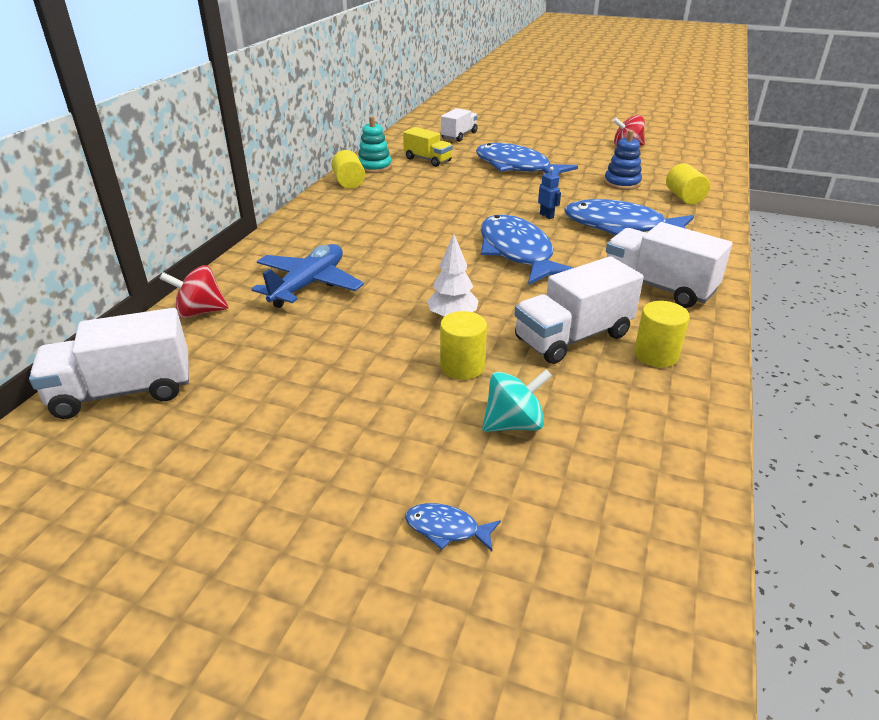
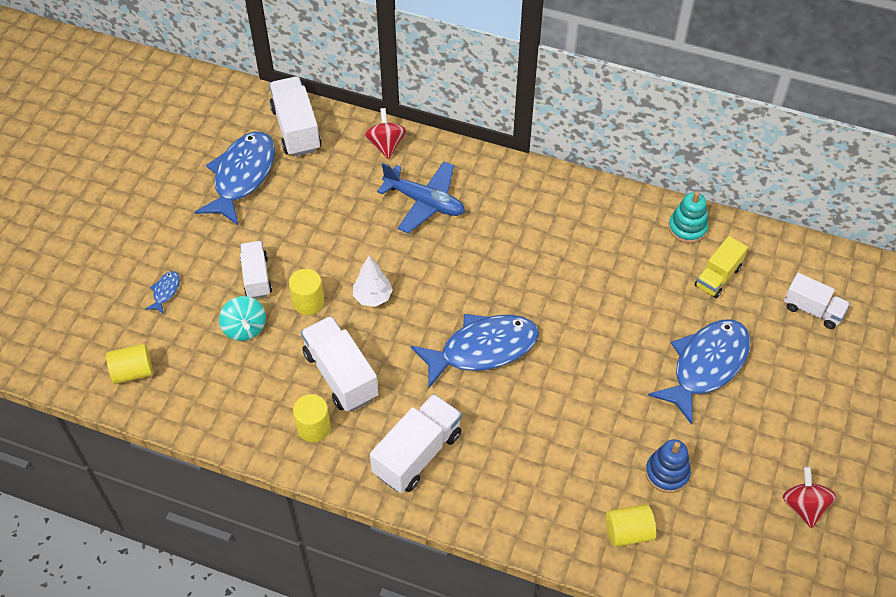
camera: 90 degrees right, 20 degrees up
(349, 182) = (639, 209): yellow cylinder -> yellow cylinder (133, 372)
(418, 417) = (256, 277): none -> white truck
(547, 215) = (567, 382): blue robot -> none
(620, 227) = (543, 447): blue fish -> blue fish (242, 176)

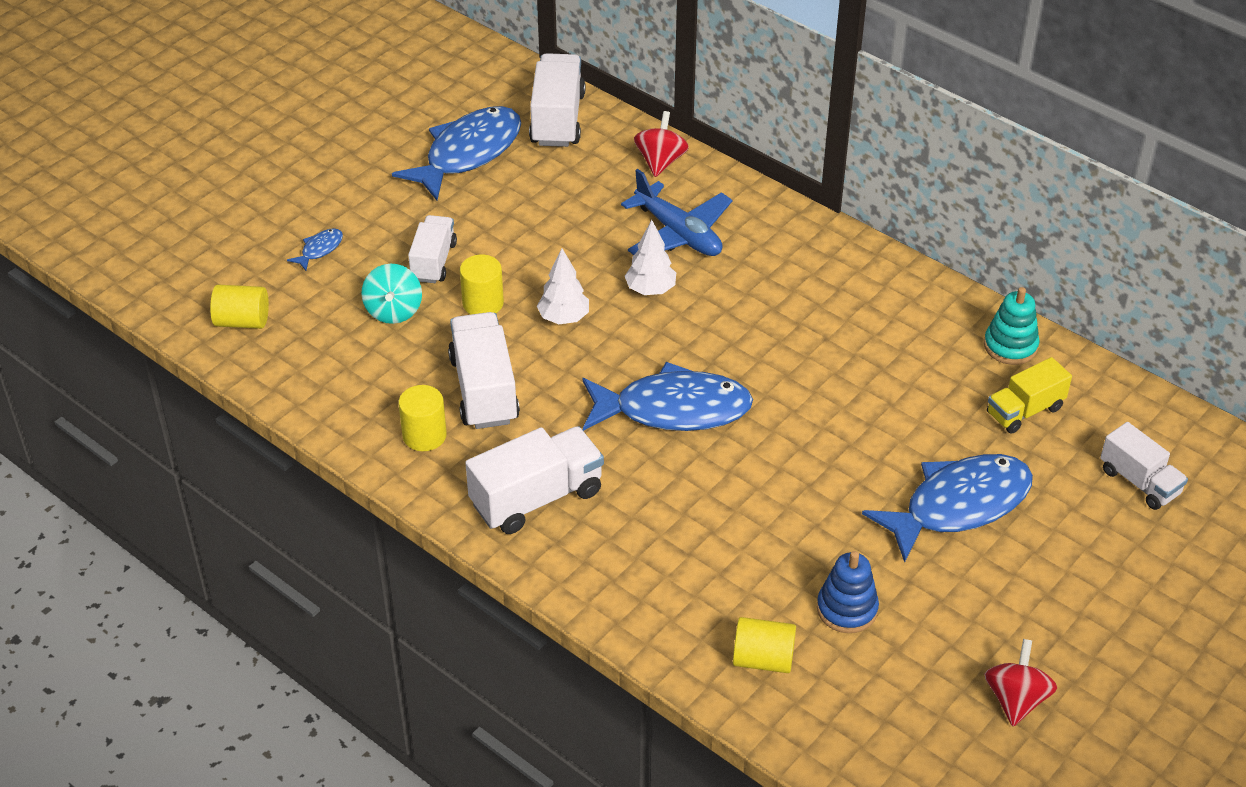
camera: 20 degrees right, 10 degrees down
(424, 255) = (650, 290): none -> white tree

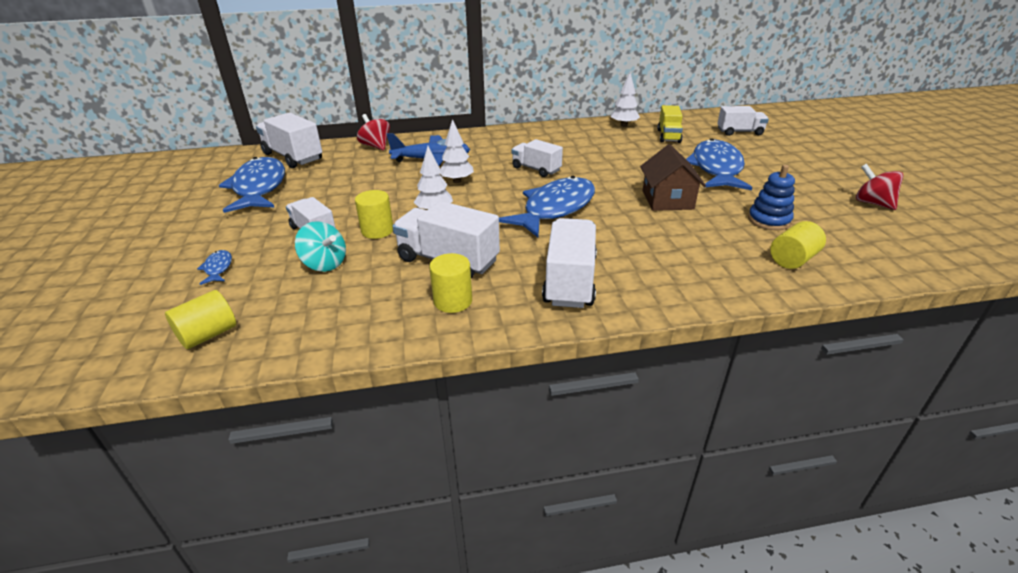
camera: 50 degrees left, 10 degrees down
(758, 337) = (536, 169): none -> white truck
(804, 495) = (667, 200): none -> brown house
(1010, 346) = (624, 125): turquoise stacking toy -> white tree

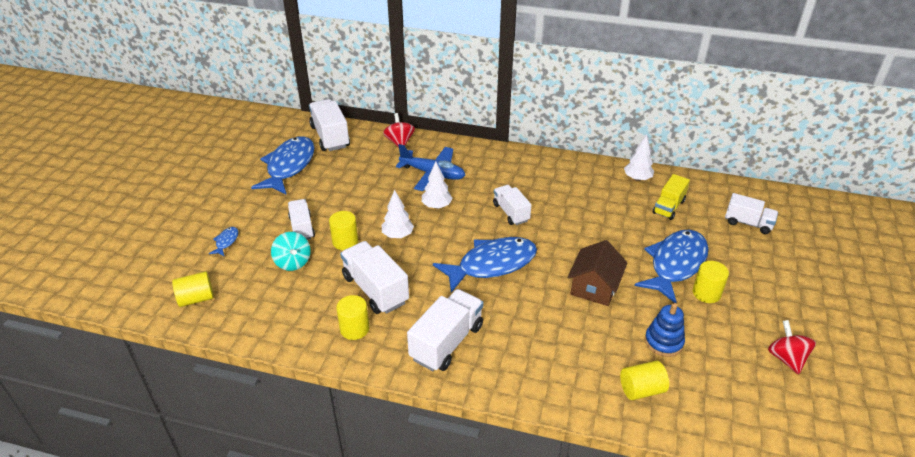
camera: 25 degrees right, 5 degrees up
(762, 180) = (706, 293): none -> yellow cylinder

